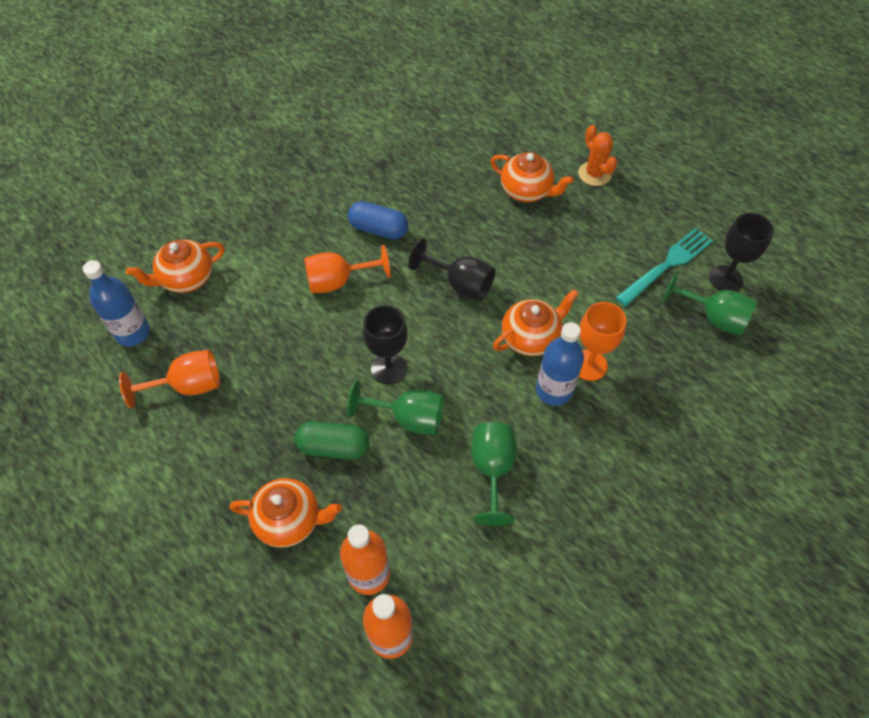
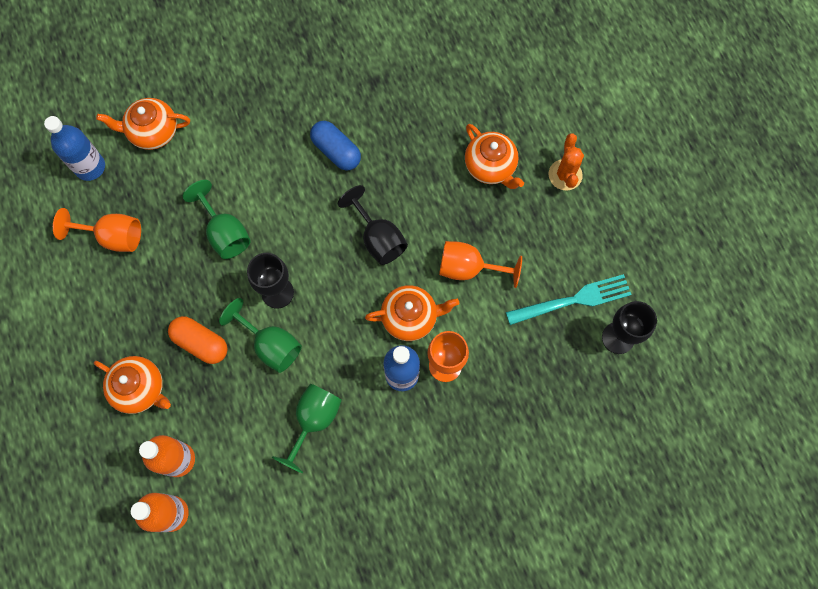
camera: 25 degrees right, 15 degrees up
(333, 447) = (201, 343): green capsule -> orange capsule
(338, 281) = (276, 190): orange goblet -> orange goblet (469, 268)
(713, 317) = (581, 370): green goblet -> green goblet (225, 232)

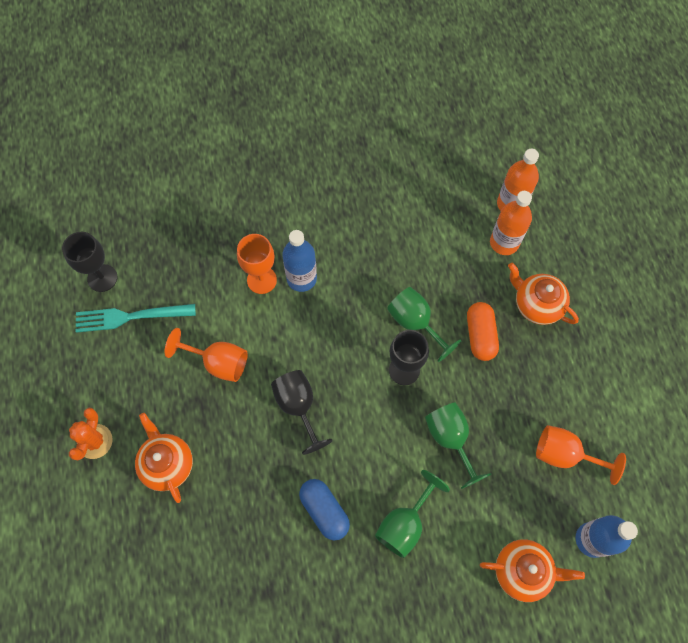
camera: 170 degrees left, 5 degrees down
(201, 343) = (480, 335): orange capsule -> orange capsule turned 45 degrees clockwise
(313, 420) = (385, 254): green goblet -> green goblet (405, 523)
(410, 317) = (283, 326): orange teapot -> none

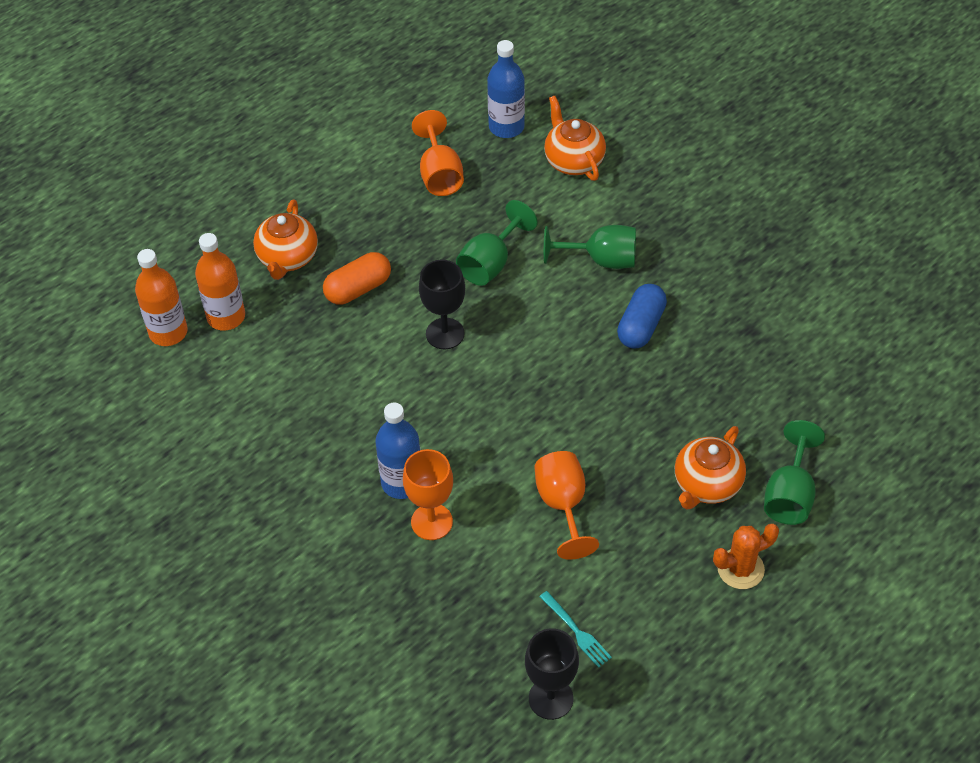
camera: 120 degrees left, 15 degrees down
(130, 317) = (576, 631): turquoise fork -> turquoise fork, size x0.57
(298, 407) = (555, 403): black goblet -> none
(415, 323) = (383, 349): green goblet -> green goblet (789, 494)

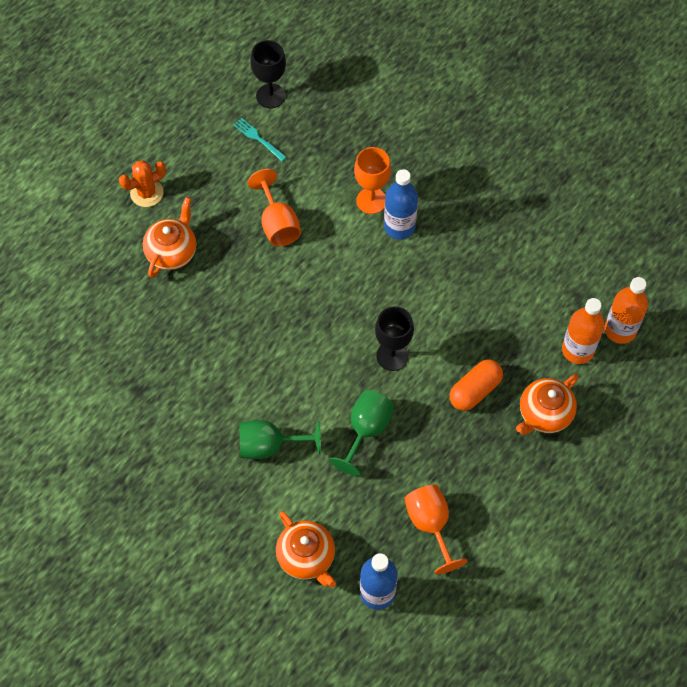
camera: 170 degrees right, 10 degrees up
(287, 258) = (544, 414): orange teapot -> orange teapot turned 135 degrees counterclockwise
(641, 326) = (230, 383): blue capsule -> none
(789, 494) = (110, 252): green goblet -> none

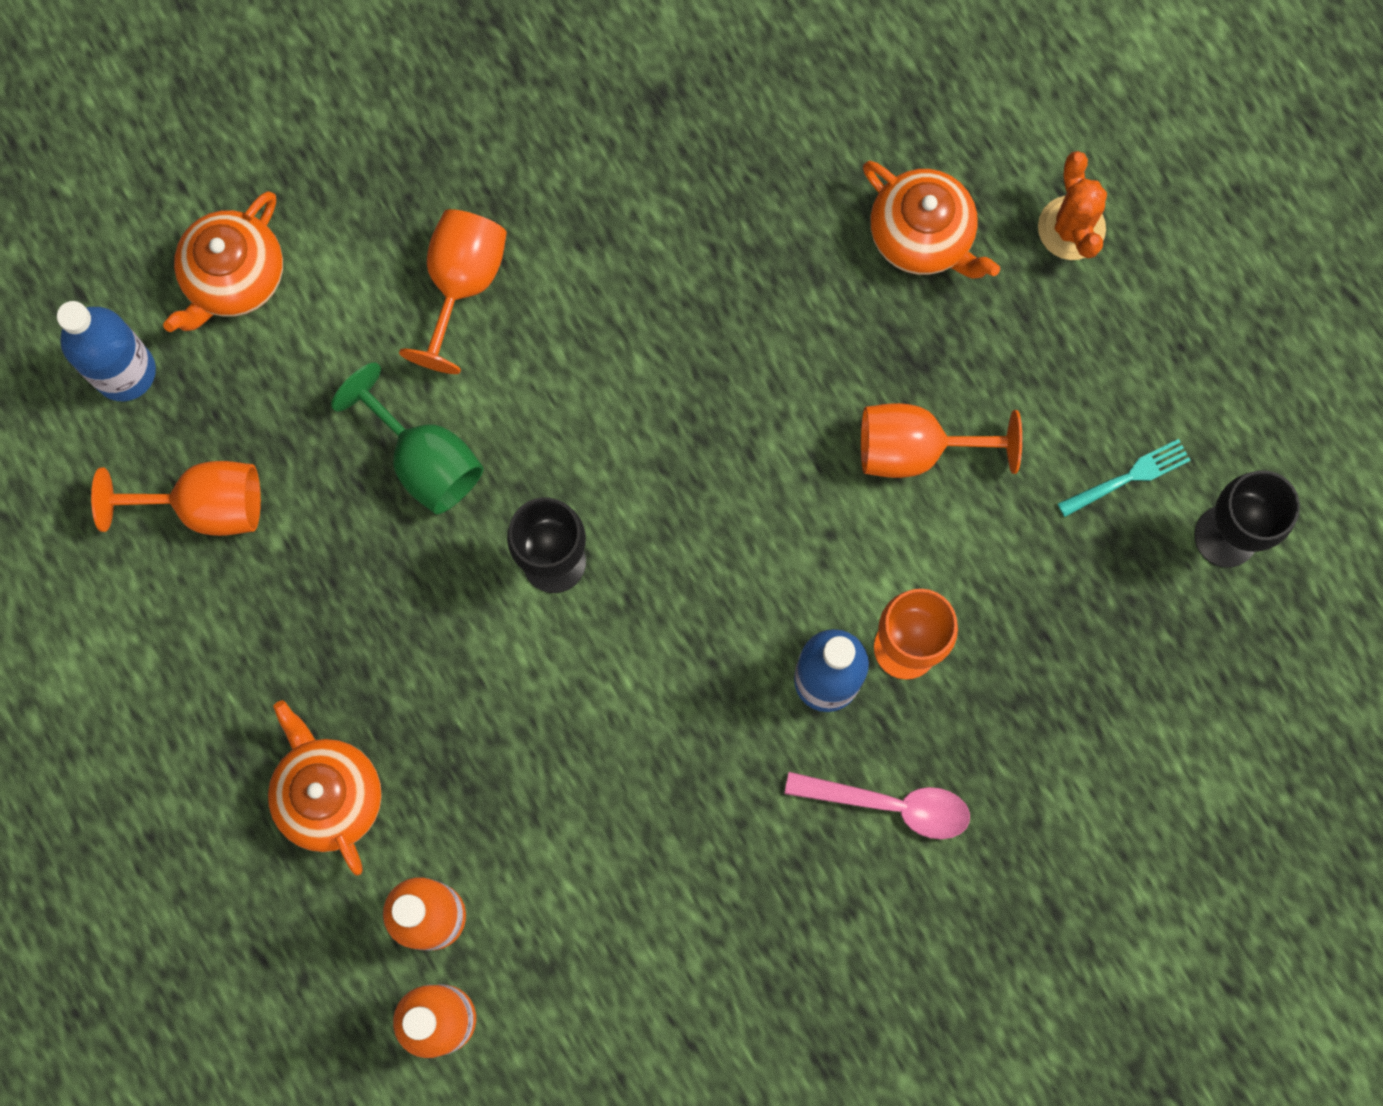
camera: 110 degrees right, 15 degrees up
(270, 446) = (462, 284): green goblet -> orange goblet
(307, 557) = (234, 278): orange teapot -> orange teapot turned 45 degrees counterclockwise
(444, 185) = (891, 805): none -> pink spoon
(474, 390) = (426, 686): orange capsule -> none

